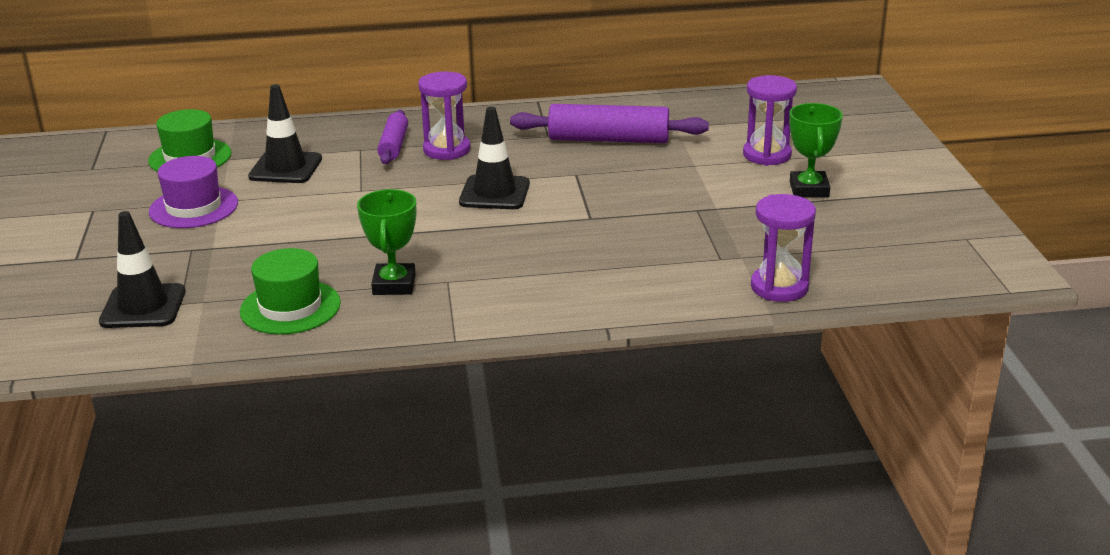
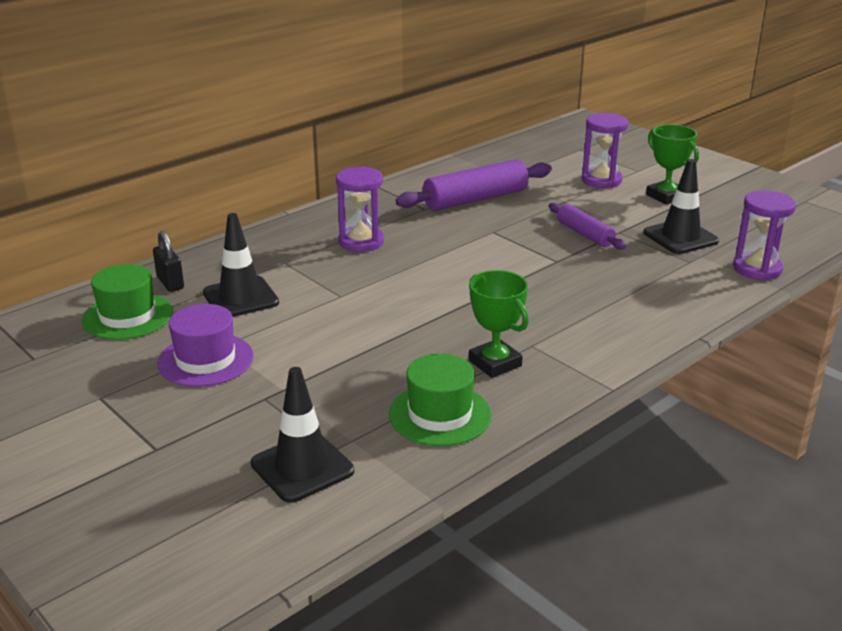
camera: 35 degrees left, 0 degrees up
(254, 140) = (170, 283): none -> black padlock
(394, 145) = (310, 251): purple rolling pin -> purple rolling pin (585, 234)
(494, 193) = (455, 264): black traffic cone -> black traffic cone (680, 237)

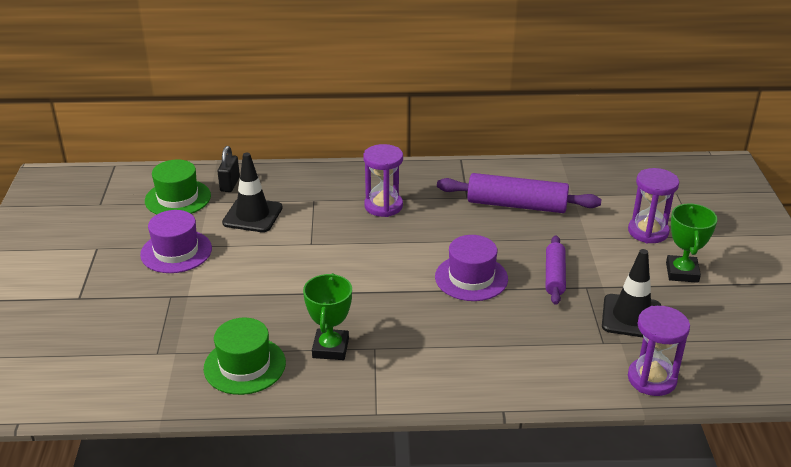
camera: 40 degrees right, 5 degrees up
(302, 467) = (127, 354): black traffic cone -> none
(524, 262) = (471, 278): none -> purple hat

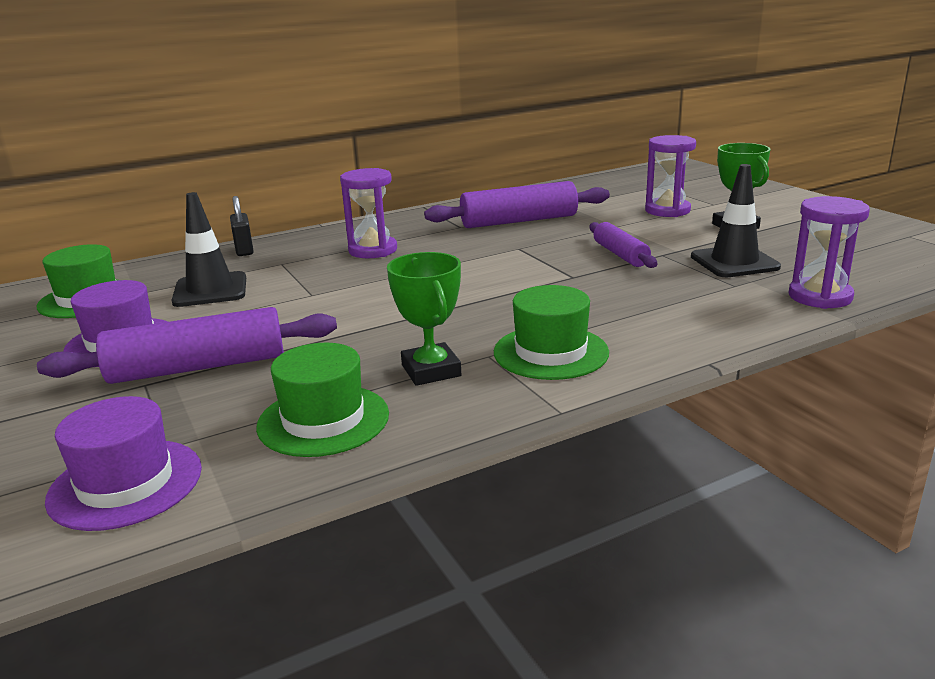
camera: 25 degrees left, 10 degrees down
(205, 292) = (198, 367): none -> purple rolling pin
(230, 184) = (156, 274): black padlock -> black padlock (244, 250)
(414, 361) = (551, 352): none -> green hat
(471, 278) = (535, 275): purple hat -> purple hat (126, 483)

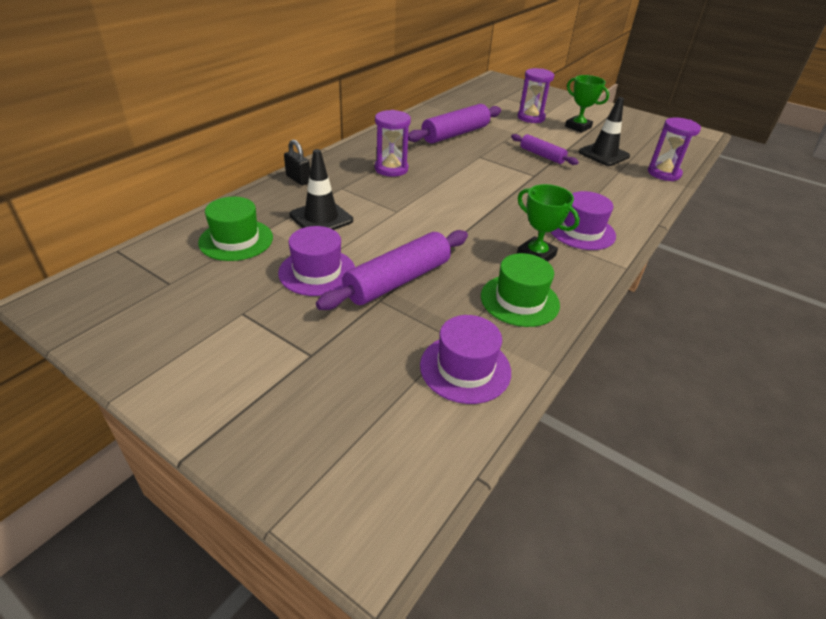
camera: 30 degrees left, 15 degrees up
(551, 352) = (581, 231): green hat -> purple hat

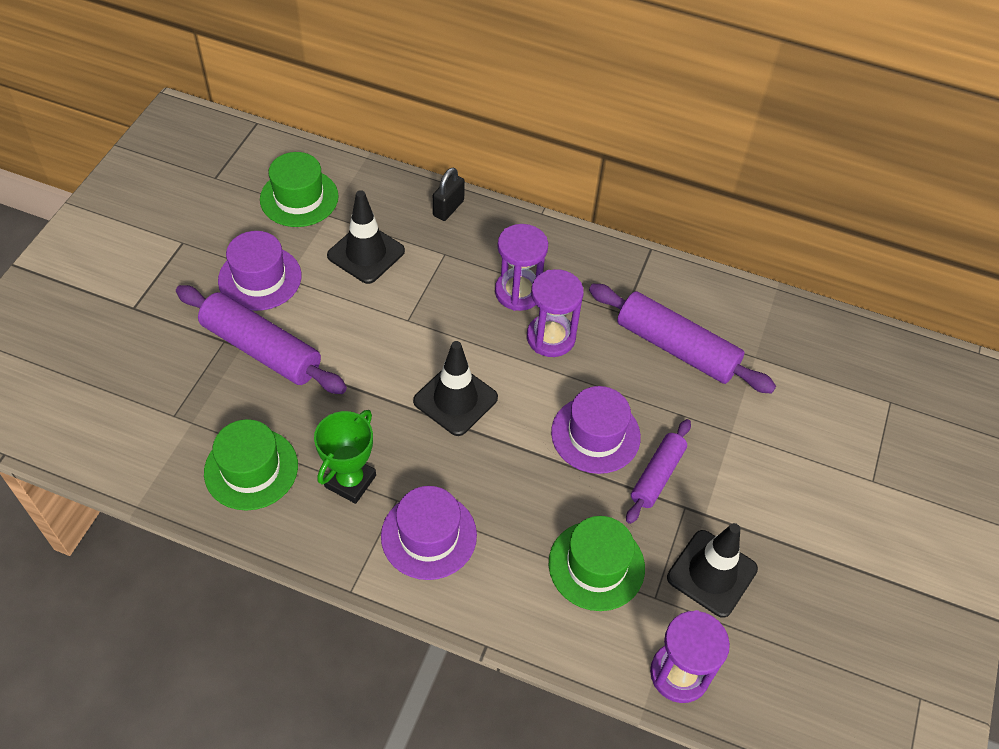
camera: 75 degrees right, 15 degrees up
(465, 368) = (131, 429): purple hat -> purple hat (595, 434)
(474, 204) = (455, 399): none -> black traffic cone
(531, 118) = (814, 451): purple hourglass -> purple hourglass (551, 337)
(578, 127) = (816, 531): green trophy -> none
(601, 182) = (596, 565): none -> green hat

